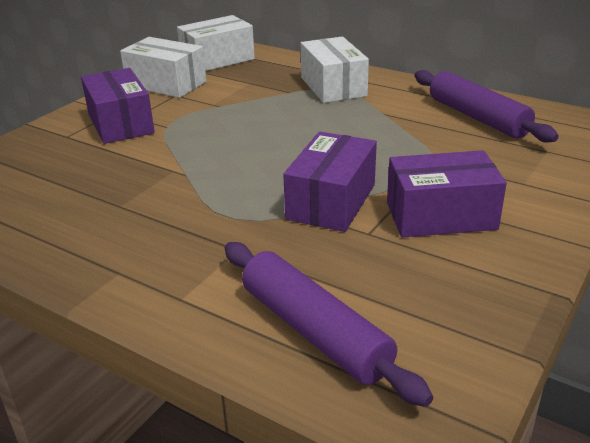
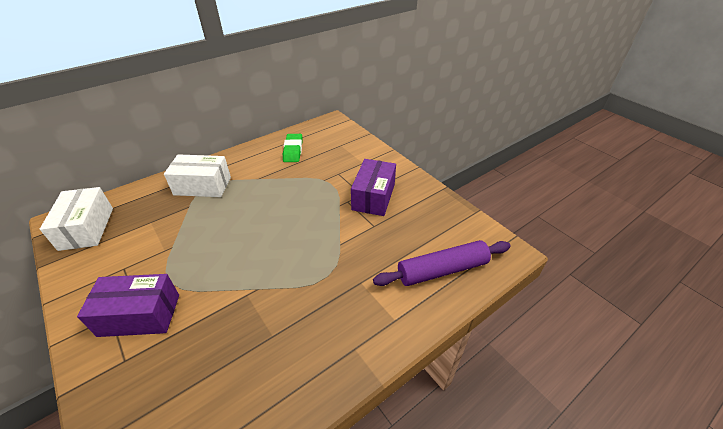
camera: 70 degrees left, 10 degrees up
(166, 84) = (95, 270): white box -> none
(331, 201) = (337, 230): purple box -> none
(477, 117) = (293, 150): purple rolling pin -> green eraser

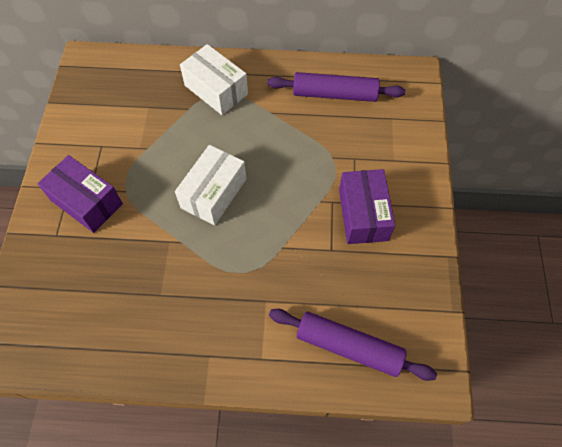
camera: 40 degrees right, 20 degrees up
(87, 228) = (99, 82): white box -> white box (214, 193)
(293, 150) = (334, 94): green eraser -> purple rolling pin
(373, 197) = (363, 214): purple box -> purple box turned 60 degrees counterclockwise

